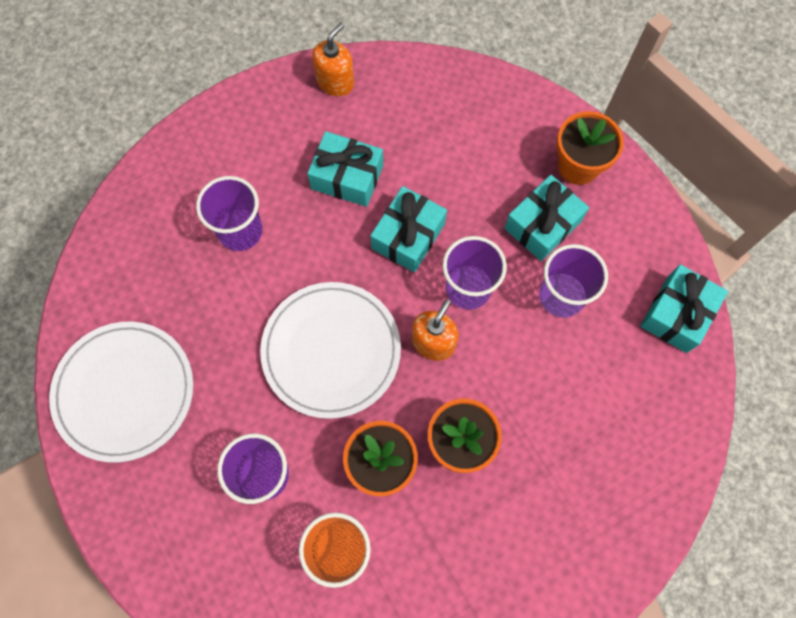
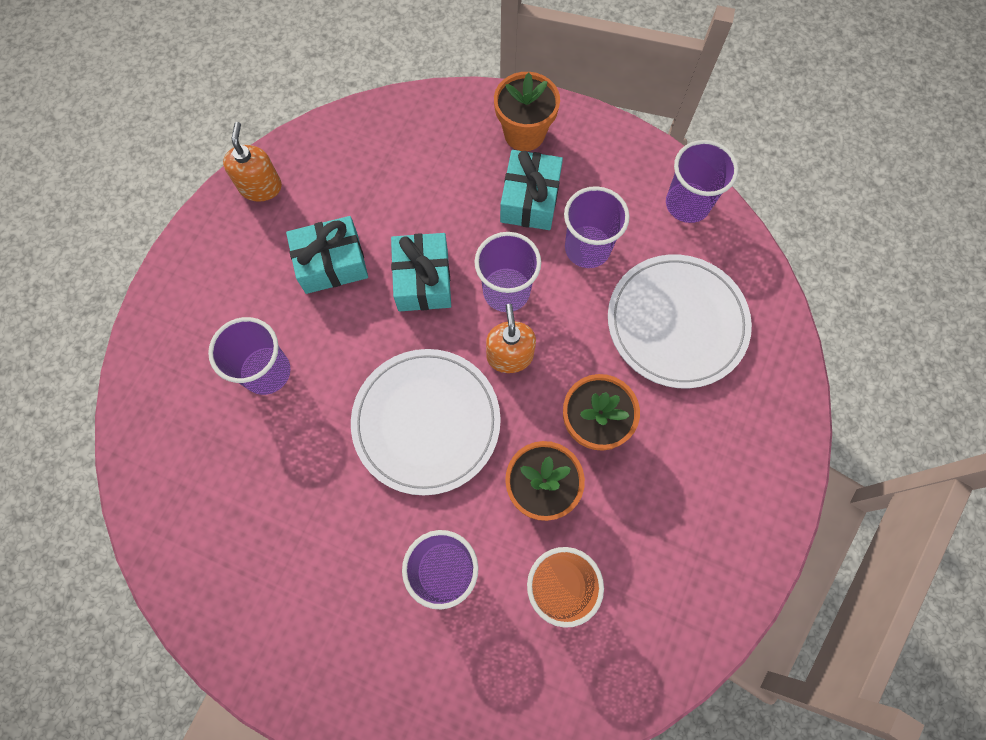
camera: 35 degrees left, 0 degrees up
(124, 392) = (260, 589): white plate -> white plate (677, 323)
(677, 314) = (687, 204): turquoise gift -> purple cup

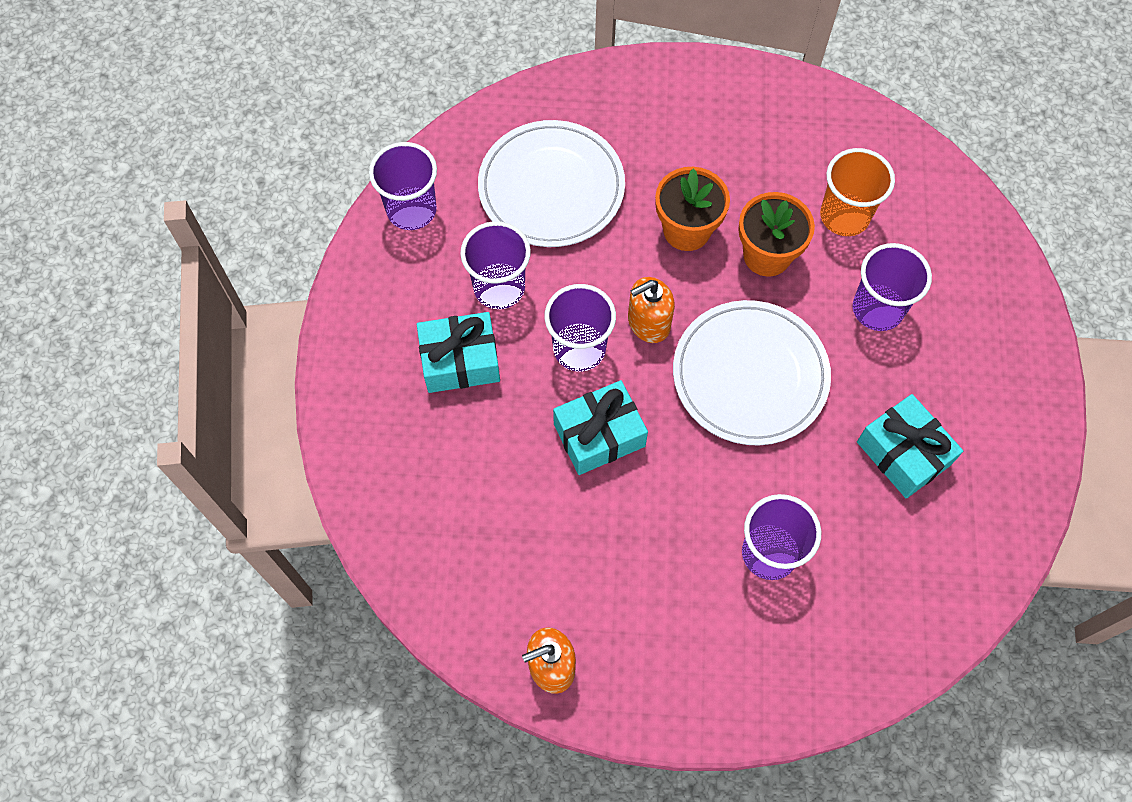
camera: 110 degrees left, 5 degrees down
(331, 263) = (617, 539): turquoise gift -> turquoise gift (903, 453)
(524, 133) = (375, 394): orange flower pot -> none

